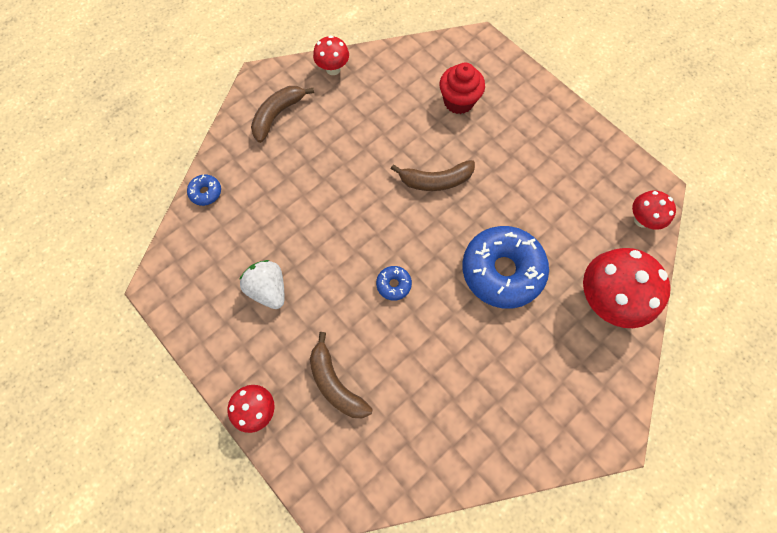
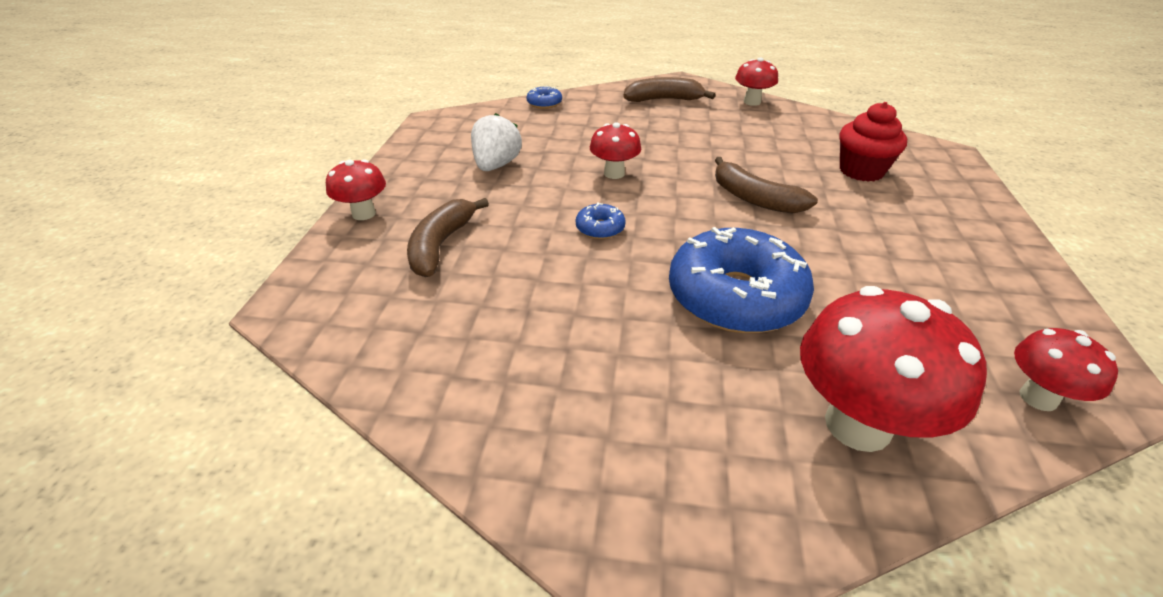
camera: 50 degrees right, 30 degrees down
(343, 228) = (614, 173): none -> red mushroom

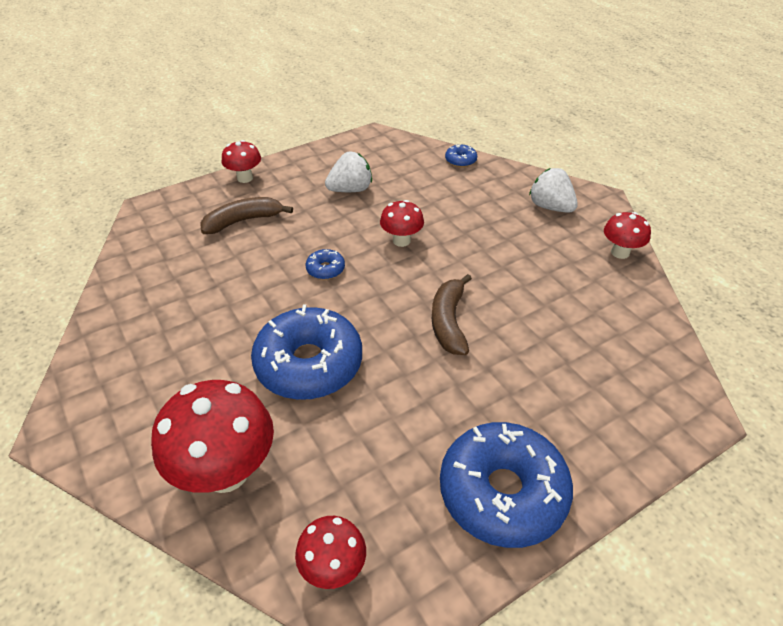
camera: 50 degrees right, 5 degrees up
(664, 100) = (550, 207): brown banana -> white strawberry
(861, 171) = (575, 365): red cupcake -> none
(984, 262) = (502, 492): none -> blue donut

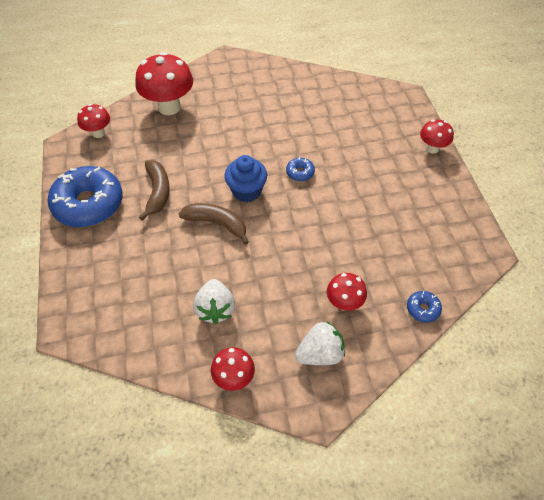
camera: 110 degrees right, 10 degrees up
(243, 221) = (373, 140): brown banana -> brown banana (157, 192)
(309, 364) = (219, 148): blue donut -> none
(350, 190) = (395, 210): white strawberry -> white strawberry (215, 309)
(380, 309) = (246, 191): none -> blue cupcake
(401, 240) = (314, 224): red mushroom -> red mushroom (344, 303)

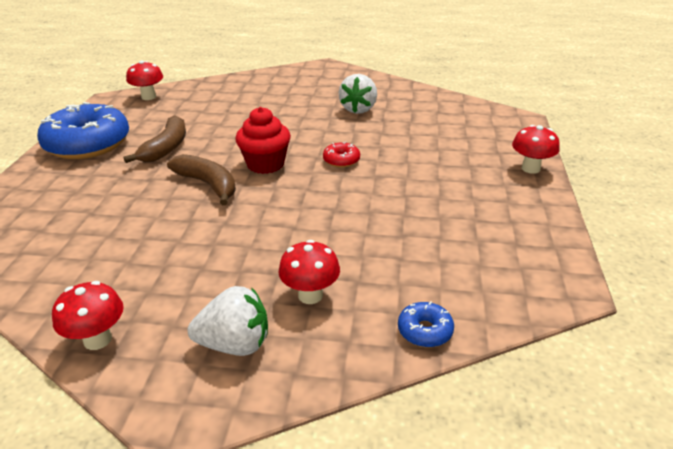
camera: 20 degrees right, 20 degrees down
(169, 107) = (236, 90): red mushroom -> none
(215, 309) = (138, 261): white strawberry -> white strawberry (358, 109)
(246, 191) = (265, 164): blue cupcake -> red cupcake
(300, 172) = (341, 160): blue donut -> red donut

